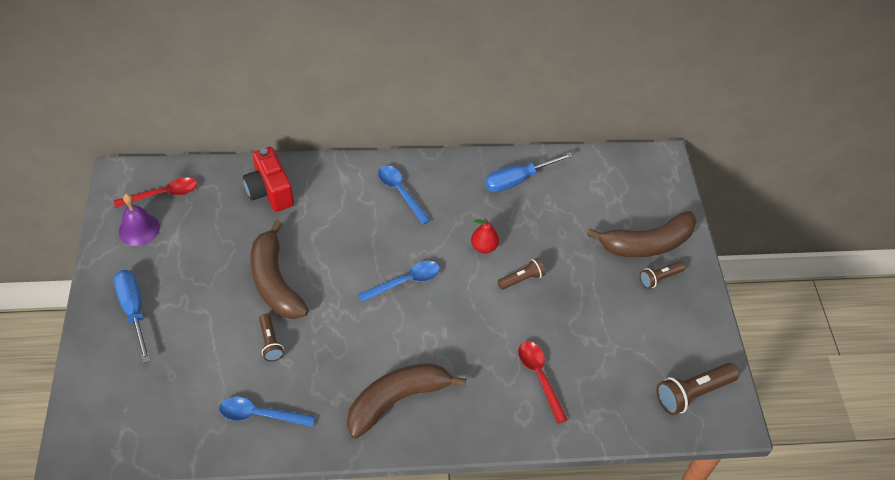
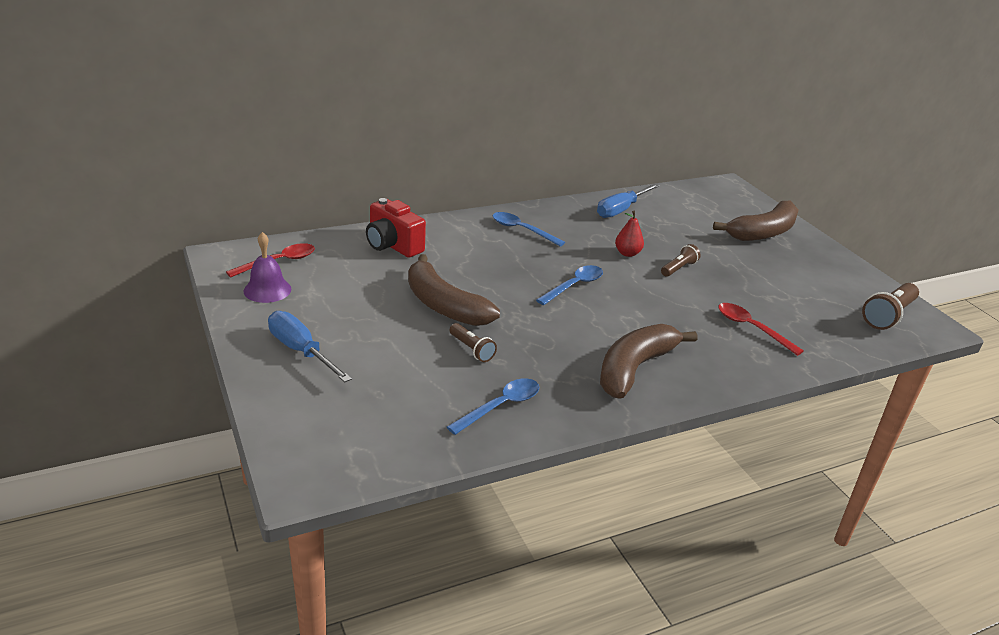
camera: 20 degrees left, 20 degrees down
(259, 415) = (501, 406): blue spoon -> blue spoon turned 150 degrees clockwise
(659, 278) = (792, 251): brown flashlight -> none

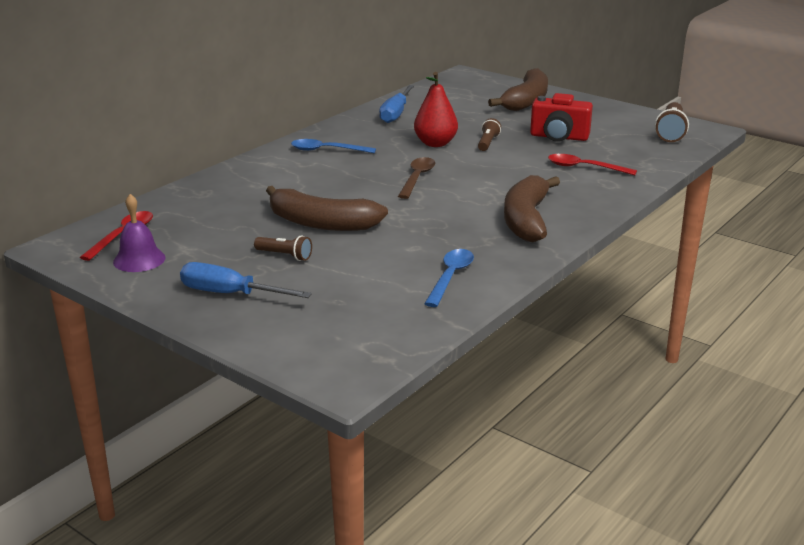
camera: 25 degrees left, 5 degrees down
(392, 246) = (221, 193): red camera -> red camera (559, 137)
(472, 349) = (382, 247): brown flashlight -> brown flashlight (285, 256)
(574, 286) = (417, 178): blue spoon -> brown spoon
(627, 253) = (435, 143): red pear -> red pear, size x1.57

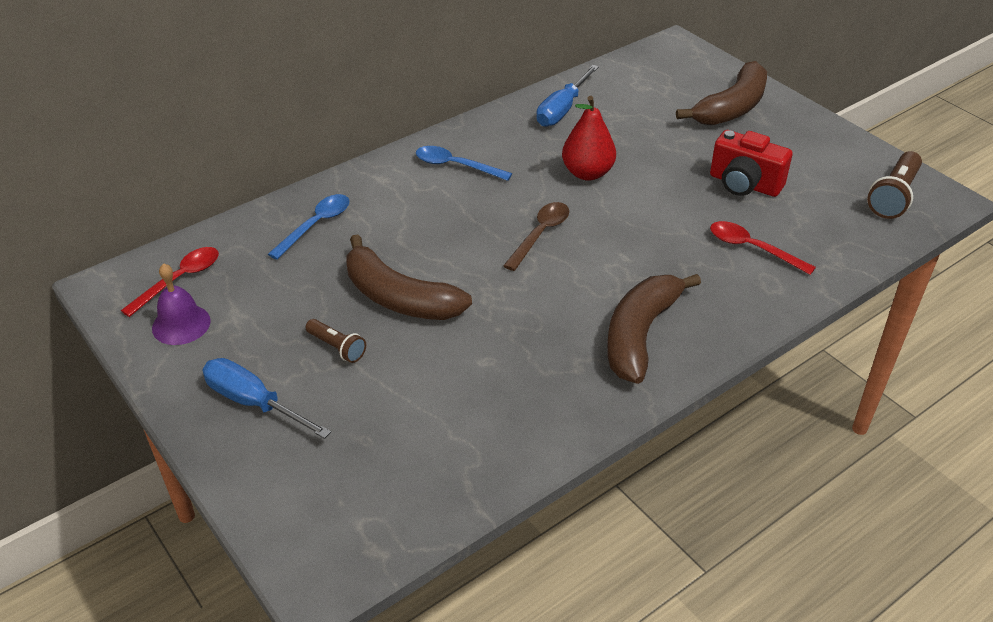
camera: 15 degrees right, 15 degrees up
(450, 277) = (508, 422): blue spoon -> blue spoon (316, 225)
(487, 143) = (651, 182): brown flashlight -> none

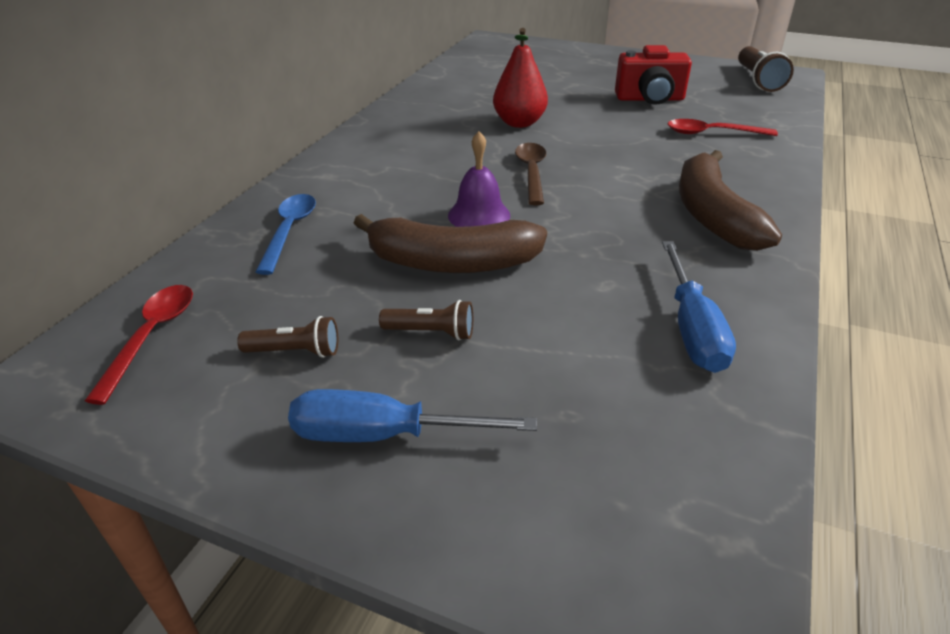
camera: 30 degrees left, 5 degrees down
(181, 324) = (194, 384): purple bell -> purple bell (479, 215)
(249, 326) = (295, 352): none -> brown flashlight
(455, 166) = (392, 148): blue spoon -> none
(562, 110) = (447, 91): blue screwdriver -> blue screwdriver (692, 328)
(731, 107) = (579, 61): brown banana -> none

